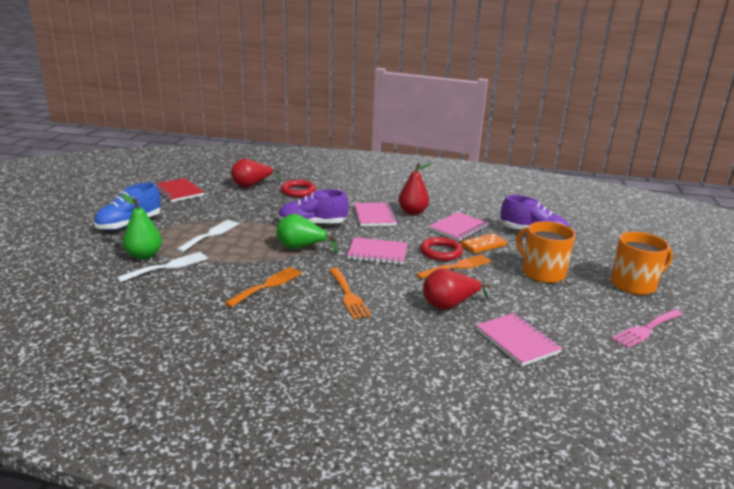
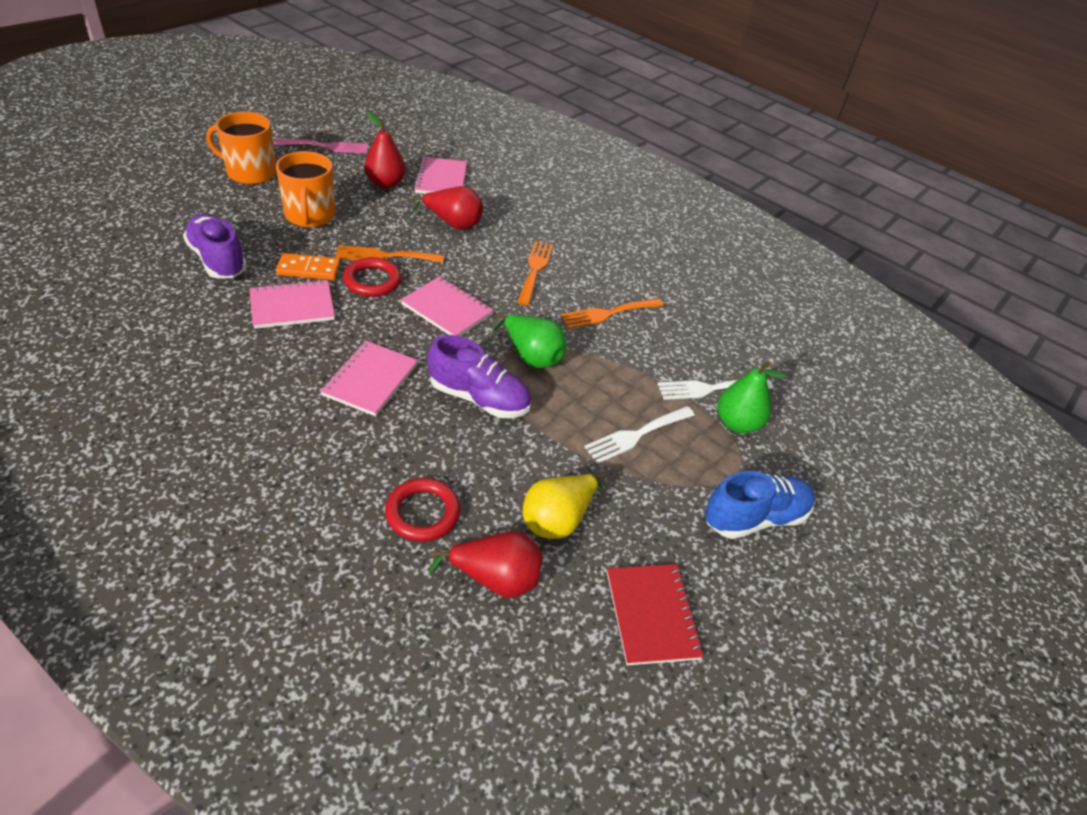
camera: 155 degrees left, 20 degrees up
(236, 202) = (558, 519): none -> yellow pear
(412, 212) = (304, 365): red pear -> red pear (385, 183)

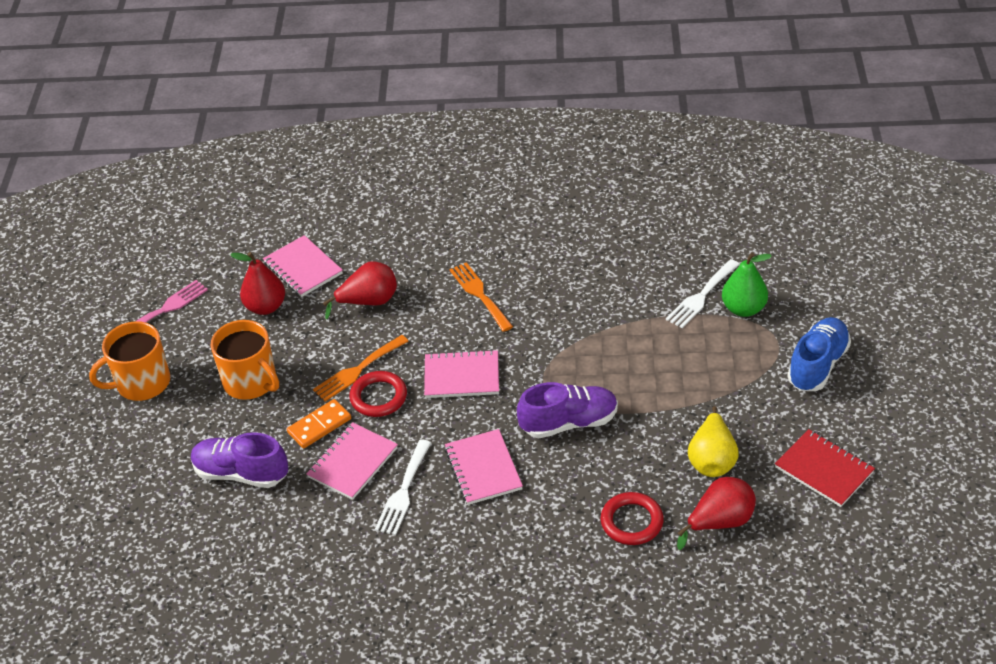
camera: 30 degrees left, 0 degrees up
(531, 356) = (563, 365): green pear -> none
(607, 313) = (572, 291): orange fork -> none
(636, 435) = (694, 367): white fork -> white fork (403, 492)

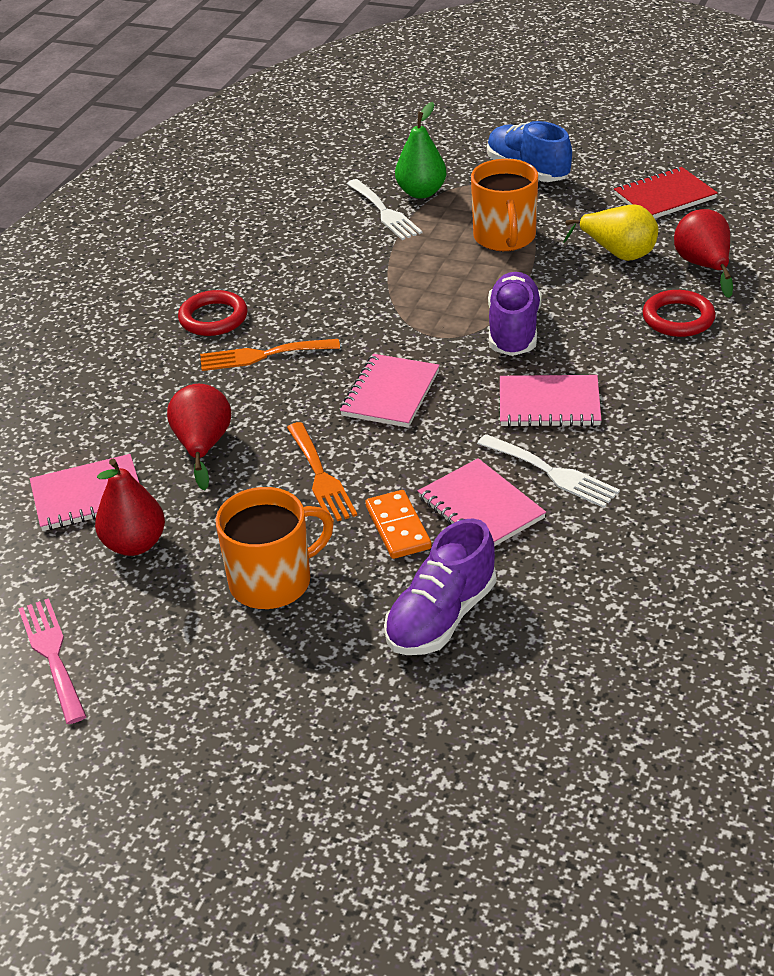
camera: 70 degrees left, 5 degrees down
(142, 383) = (192, 703): orange mug -> orange mug (504, 237)
(378, 397) = (380, 467): red ring -> red ring (213, 318)

